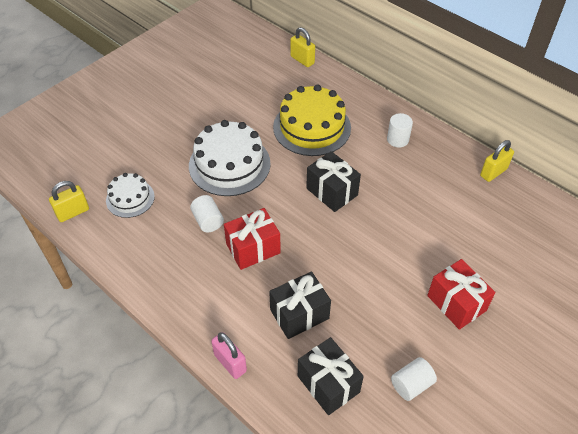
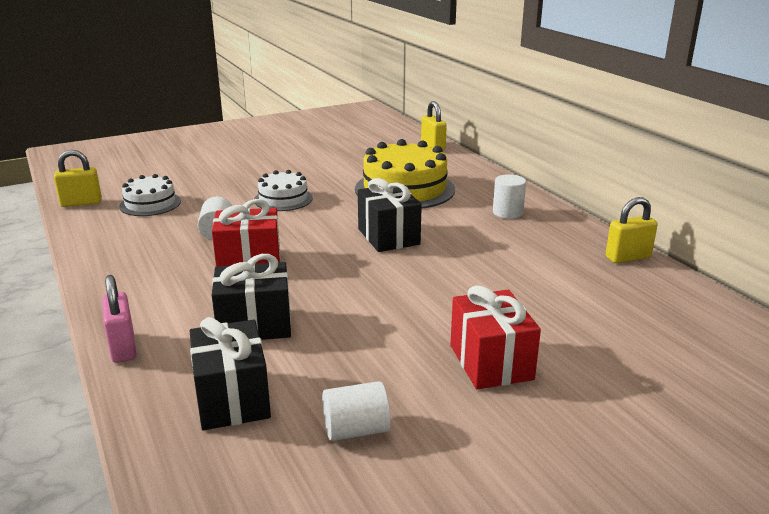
camera: 20 degrees right, 25 degrees down
(229, 164) = (283, 199): white cake -> white cake, size x0.56

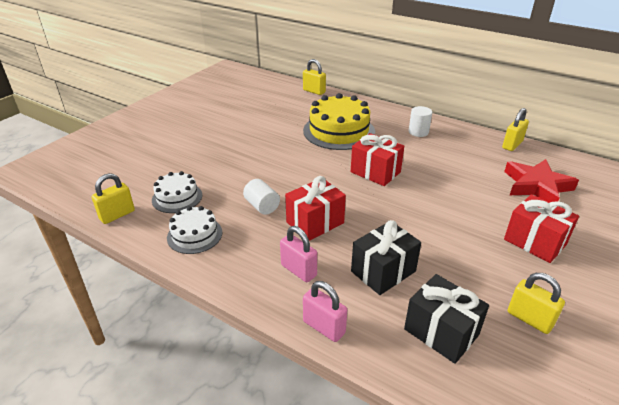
camera: 30 degrees left, 10 degrees up
(171, 295) = (298, 270): none -> pink padlock
(283, 199) = (271, 163): white cake -> white cake (194, 235)
(356, 430) = (529, 319): white cylinder -> yellow padlock
(388, 236) = (375, 172): black gift -> red gift
(592, 309) = (536, 186): none -> red star

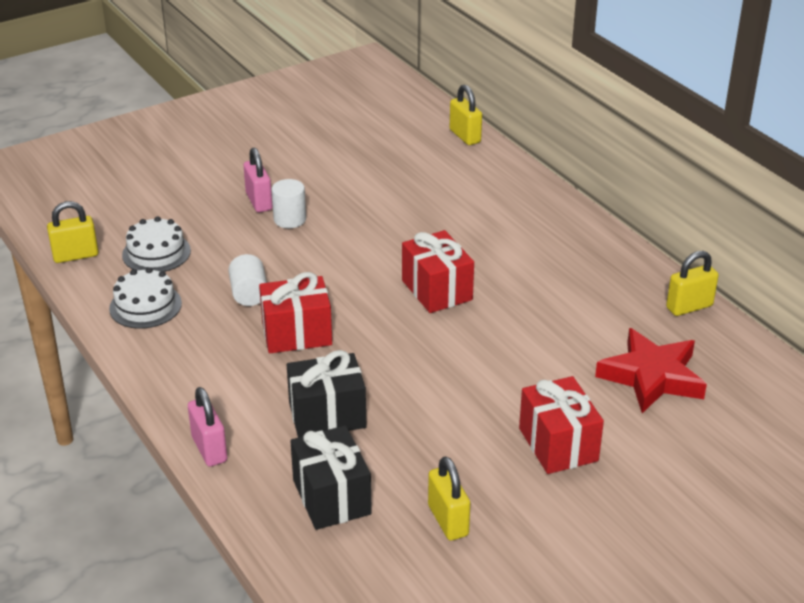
camera: 25 degrees right, 0 degrees up
(298, 270) = (231, 383): pink padlock -> pink padlock (259, 202)
(339, 131) = (442, 214): yellow cake -> none
(418, 132) = (562, 247): white cylinder -> white cylinder (290, 219)

